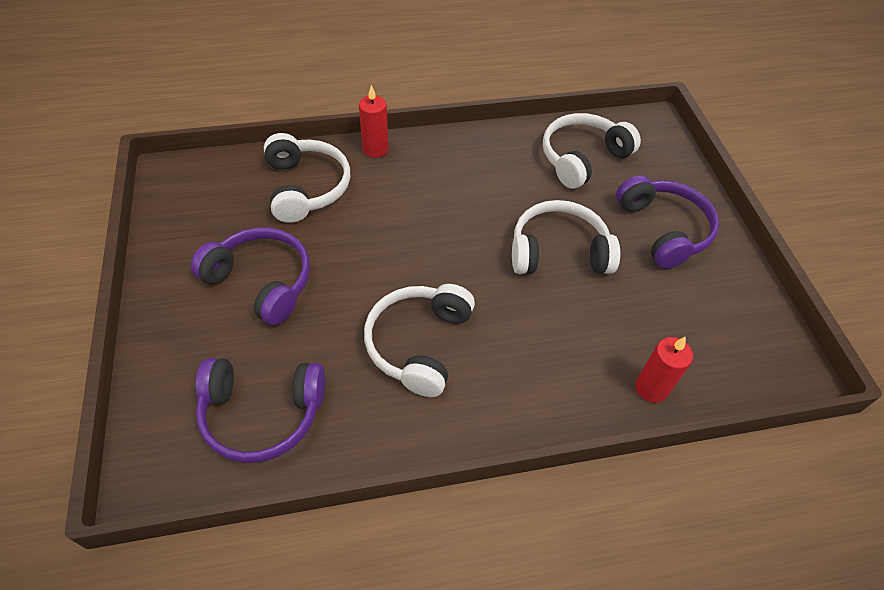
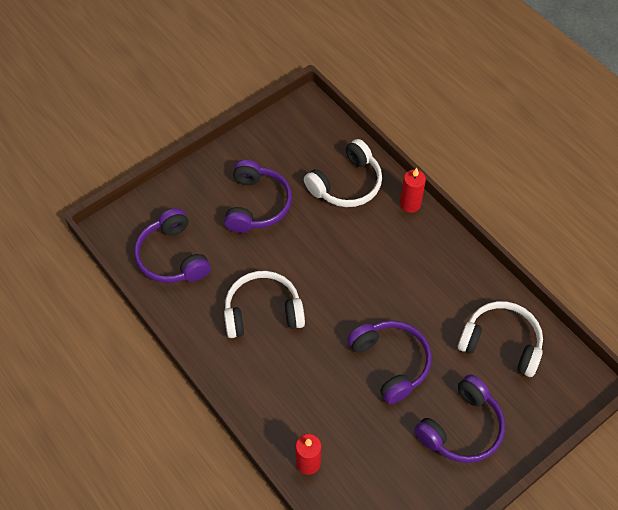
camera: 65 degrees right, 5 degrees up
(558, 251) = (391, 362): white headphones -> purple headphones

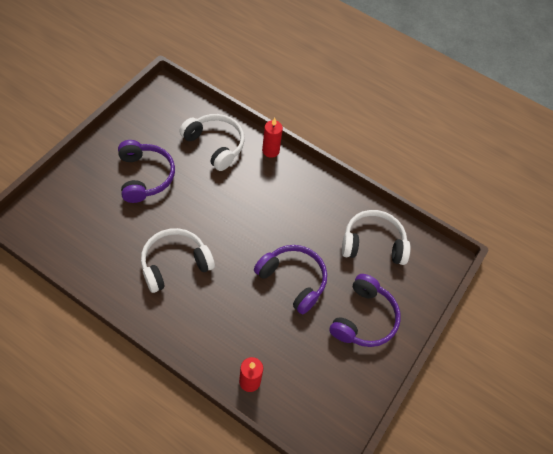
camera: 25 degrees left, 0 degrees up
(173, 257) = (83, 235): purple headphones -> none
(346, 184) = (215, 145): white headphones -> white headphones turned 75 degrees counterclockwise

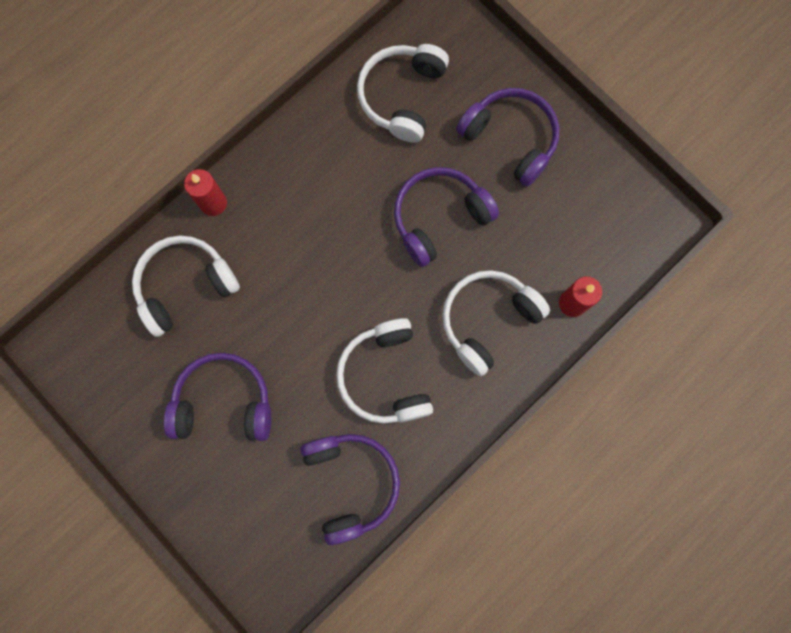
camera: 70 degrees left, 20 degrees up
(100, 255) = (351, 483): none -> purple headphones
(225, 323) = (488, 320): none -> white headphones

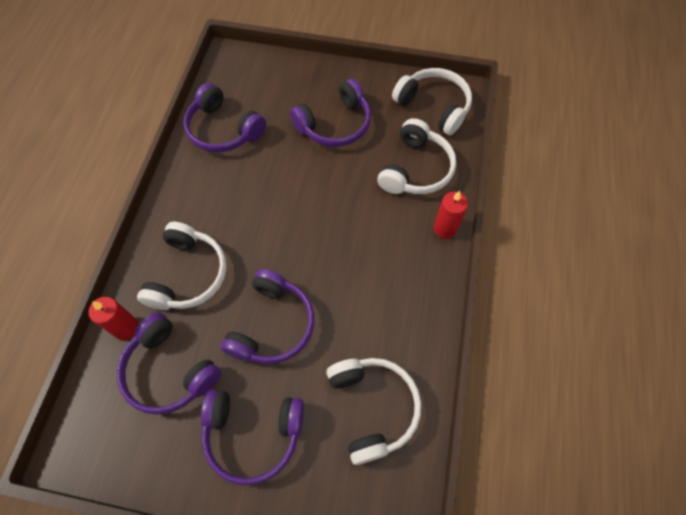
camera: 145 degrees right, 15 degrees down
(385, 376) = (241, 196): white headphones -> white headphones (434, 106)
(552, 236) = (169, 371): none -> purple headphones

